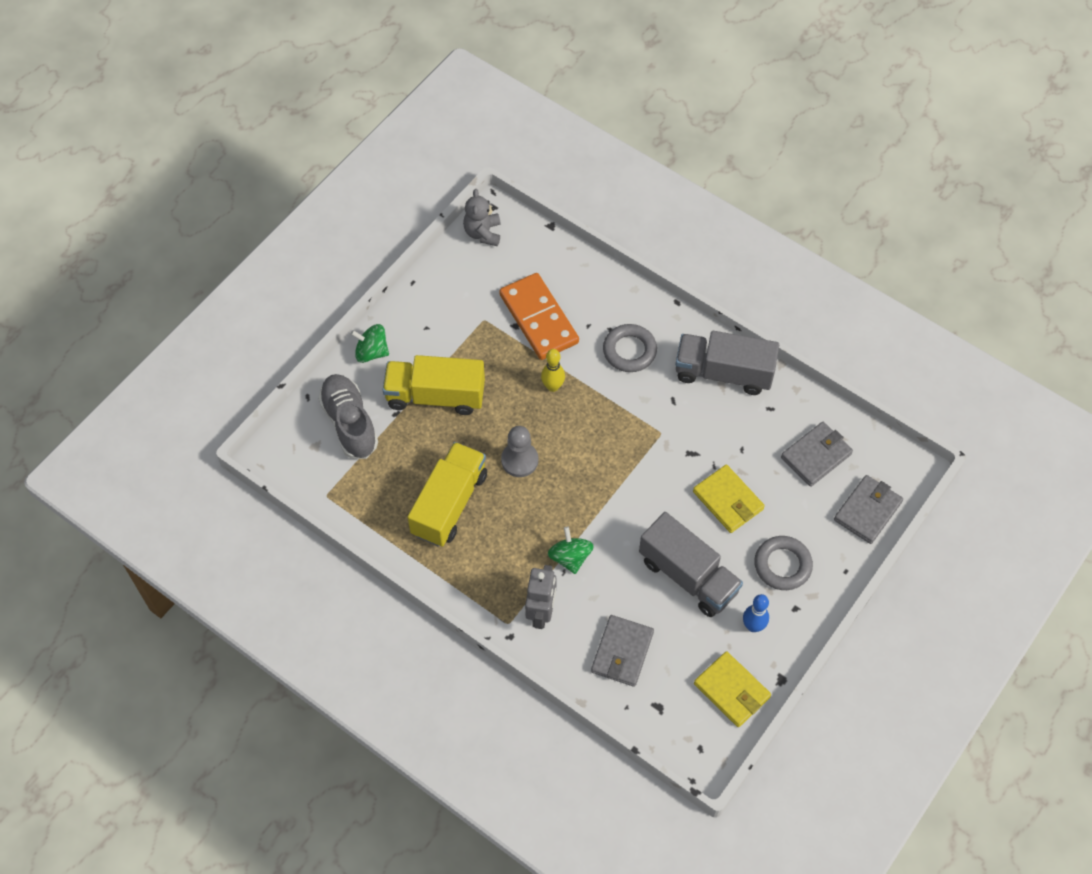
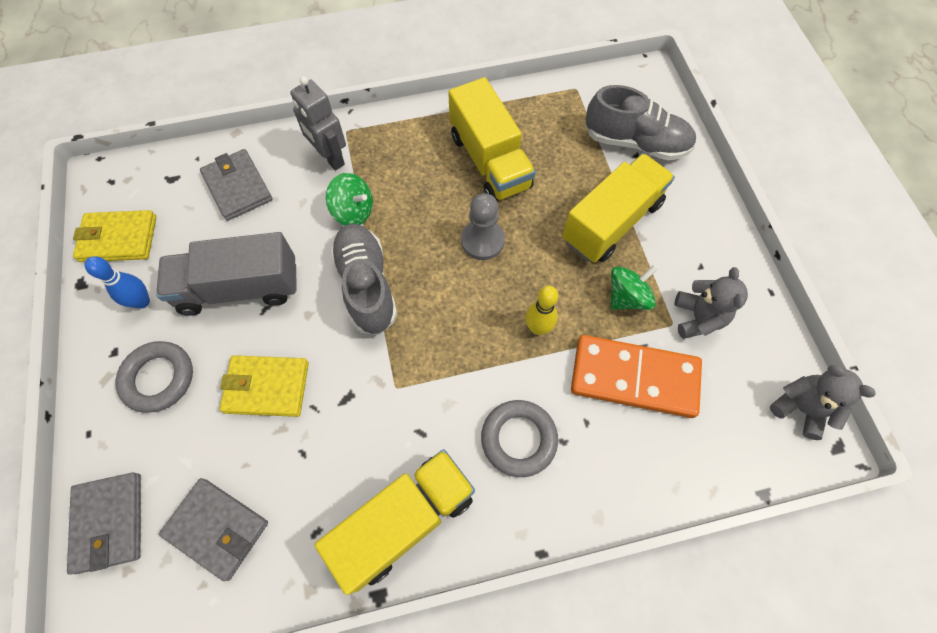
camera: 130 degrees right, 5 degrees up
(371, 352) = (704, 204): green spinning top -> green spinning top (627, 297)
(467, 309) = (697, 318): none -> grey teddy bear
(615, 502) = (366, 285): none -> grey shoe
(723, 373) = (404, 520): grey truck -> yellow truck
(816, 456) = (217, 528): grey wallet -> grey wallet turned 60 degrees counterclockwise

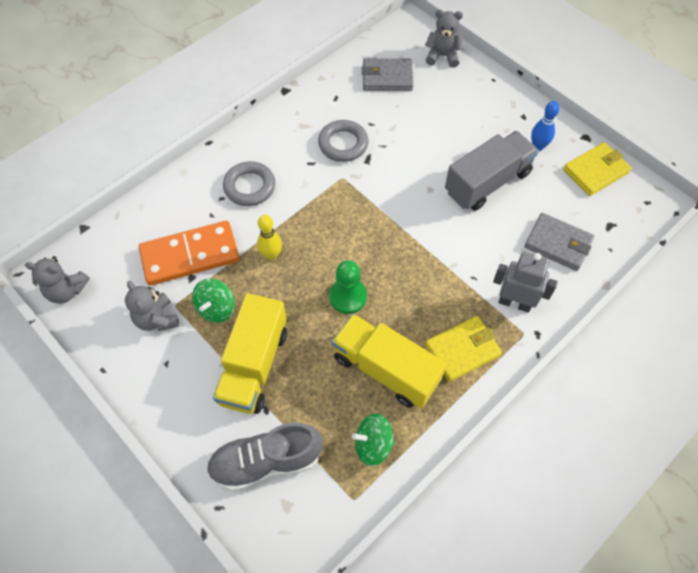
camera: 150 degrees right, 5 degrees down
(109, 522) = (442, 56): grey wallet -> grey teddy bear
(158, 378) = (484, 117): grey ring -> grey ring (343, 144)
(267, 387) = (419, 142): yellow wallet -> yellow wallet (462, 350)
(353, 211) = (459, 269): green spinning top -> green spinning top (373, 445)
(366, 285) = (407, 224): grey shoe -> none
(404, 520) = (292, 122): yellow truck -> none
(482, 241) = (348, 297): grey pawn -> green pawn

